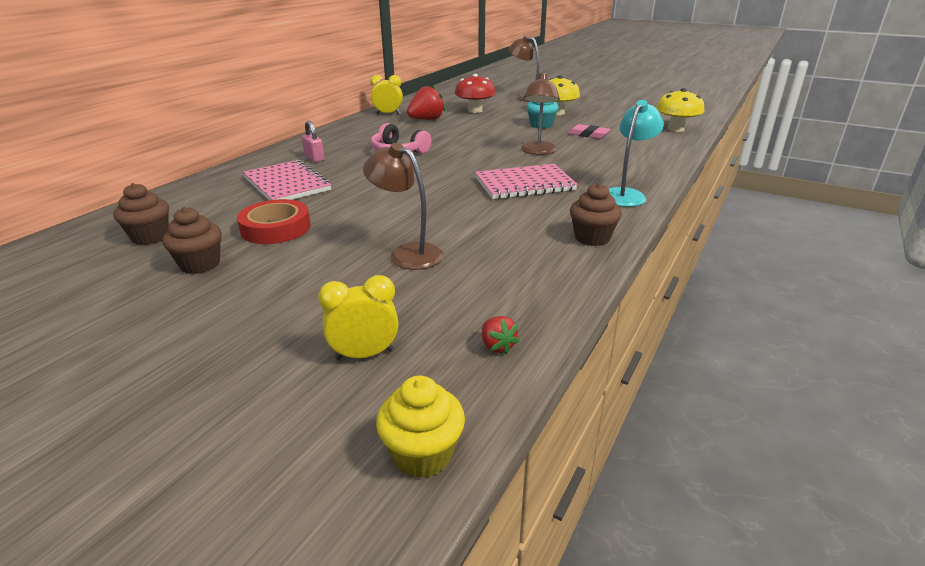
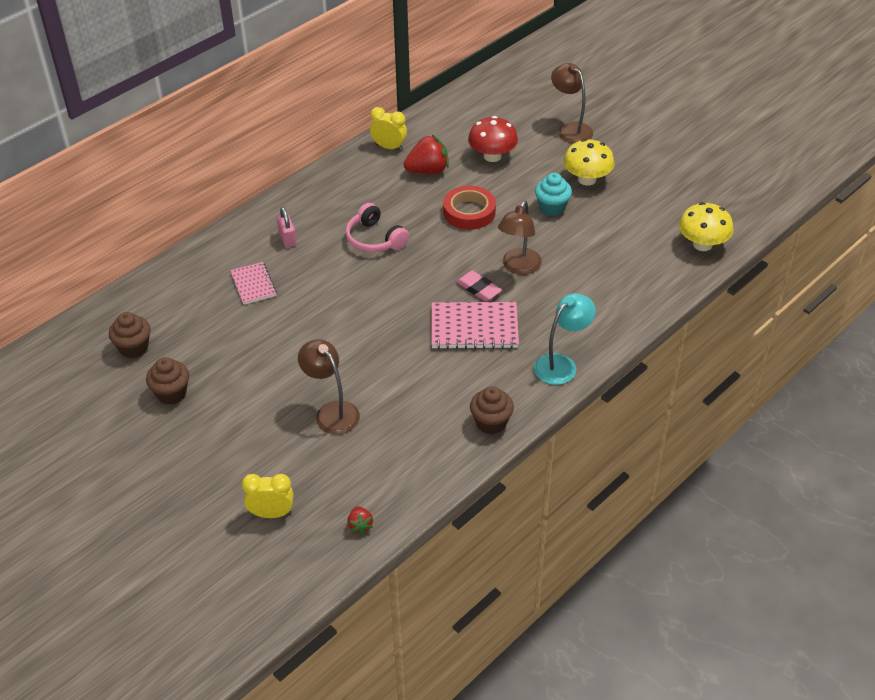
camera: 15 degrees right, 15 degrees up
(276, 228) = (234, 355): red tape -> red tape (469, 212)
(287, 184) = (253, 284): pink notebook -> pink notebook, size x0.60
(423, 454) = (285, 595): yellow cupcake -> none
(588, 134) = (593, 239): pink eraser -> pink eraser (478, 288)

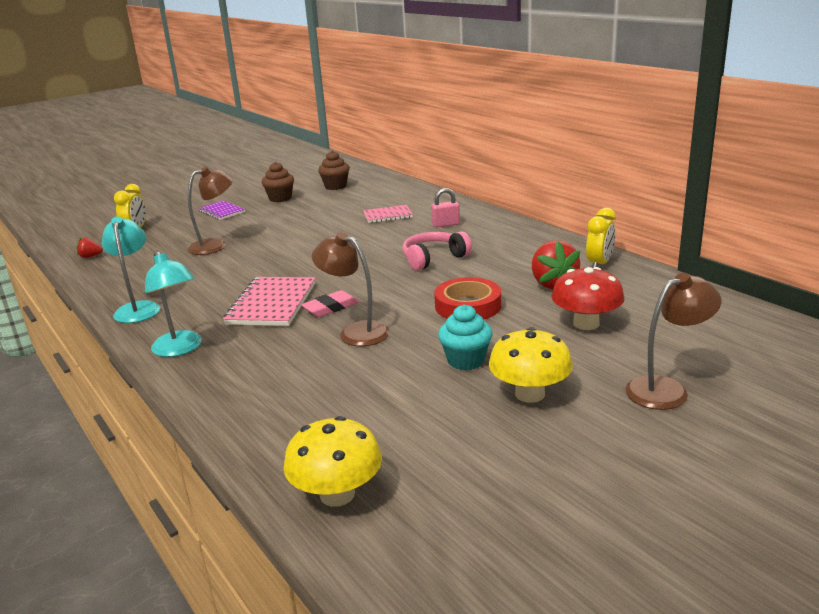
camera: 100 degrees right, 20 degrees down
(213, 441) = (221, 212): none -> purple notebook
(491, 423) = (138, 308): brown cupcake -> turquoise lamp

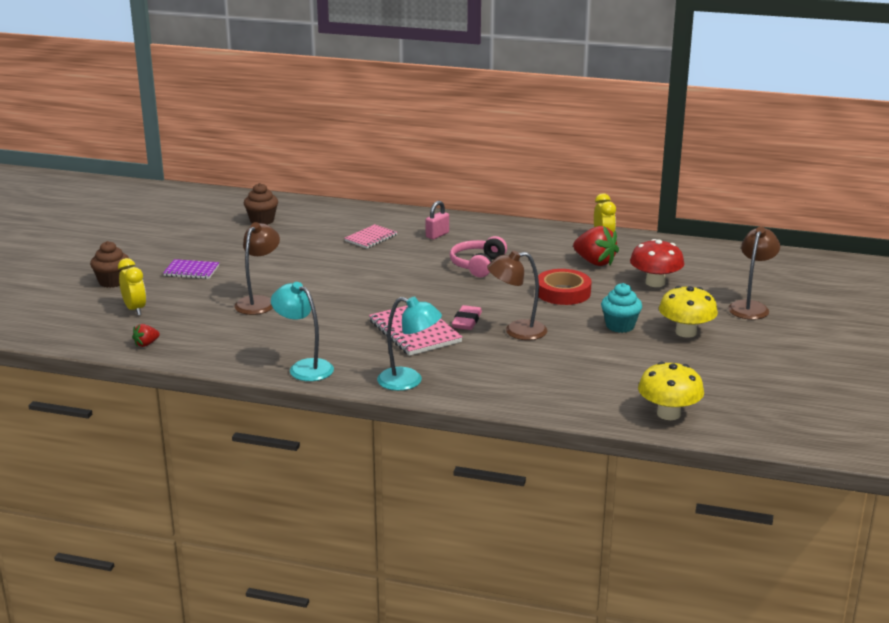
camera: 40 degrees left, 0 degrees up
(280, 198) = (227, 244): brown cupcake -> brown cupcake (112, 282)

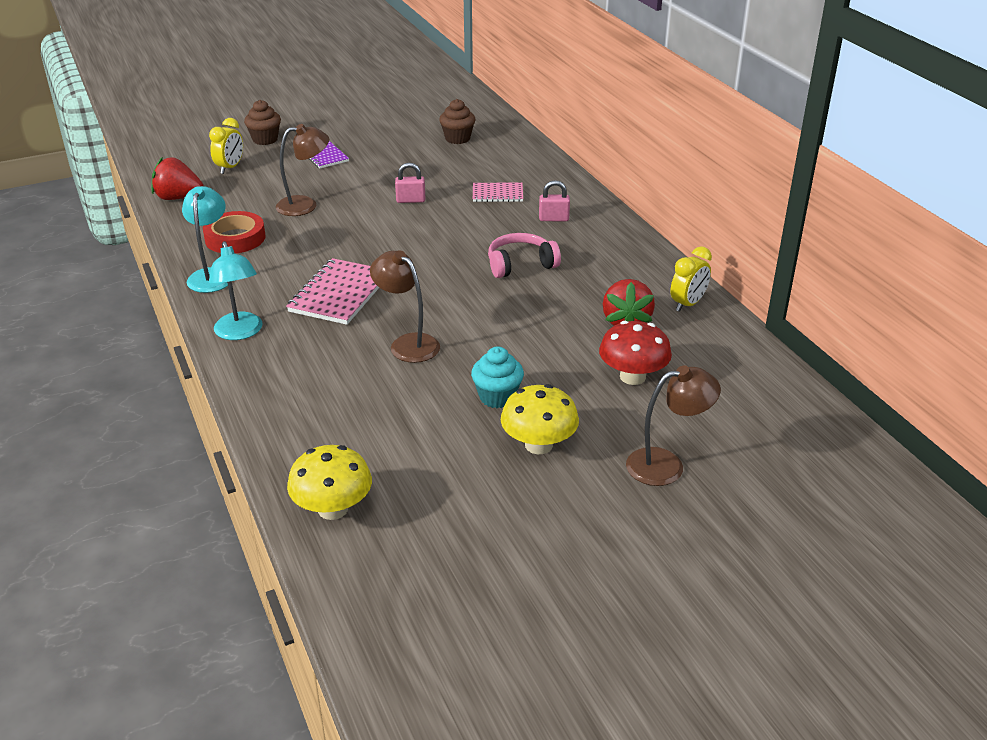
camera: 50 degrees right, 10 degrees up
(146, 344) = (178, 198): red strawberry -> red strawberry, size x1.97
(324, 266) = (410, 200): none -> pink padlock
(466, 321) = (394, 309): pink eraser -> none
(563, 292) = (528, 333): red tape -> red tape (235, 238)

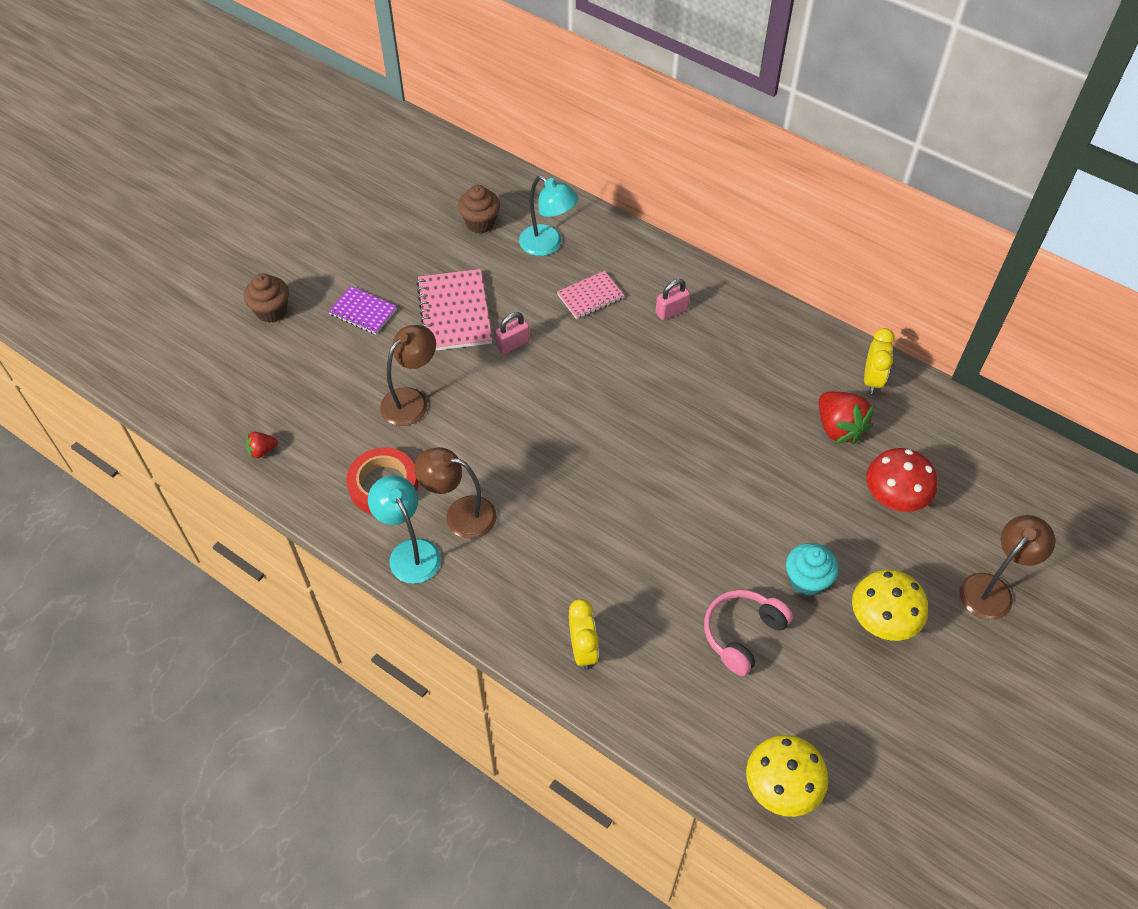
camera: 30 degrees left, 20 degrees up
(178, 198) = (262, 451): red strawberry -> red strawberry, size x0.51
(230, 168) = (275, 376): yellow clock -> yellow clock (583, 649)
(240, 333) = (512, 618): turquoise lamp -> turquoise lamp (548, 245)
(339, 294) = (560, 516): pink notebook -> pink notebook (454, 312)
(407, 343) = (678, 552): brown lamp -> brown lamp (460, 515)
(520, 265) = (692, 393): pink headphones -> pink headphones (742, 634)

